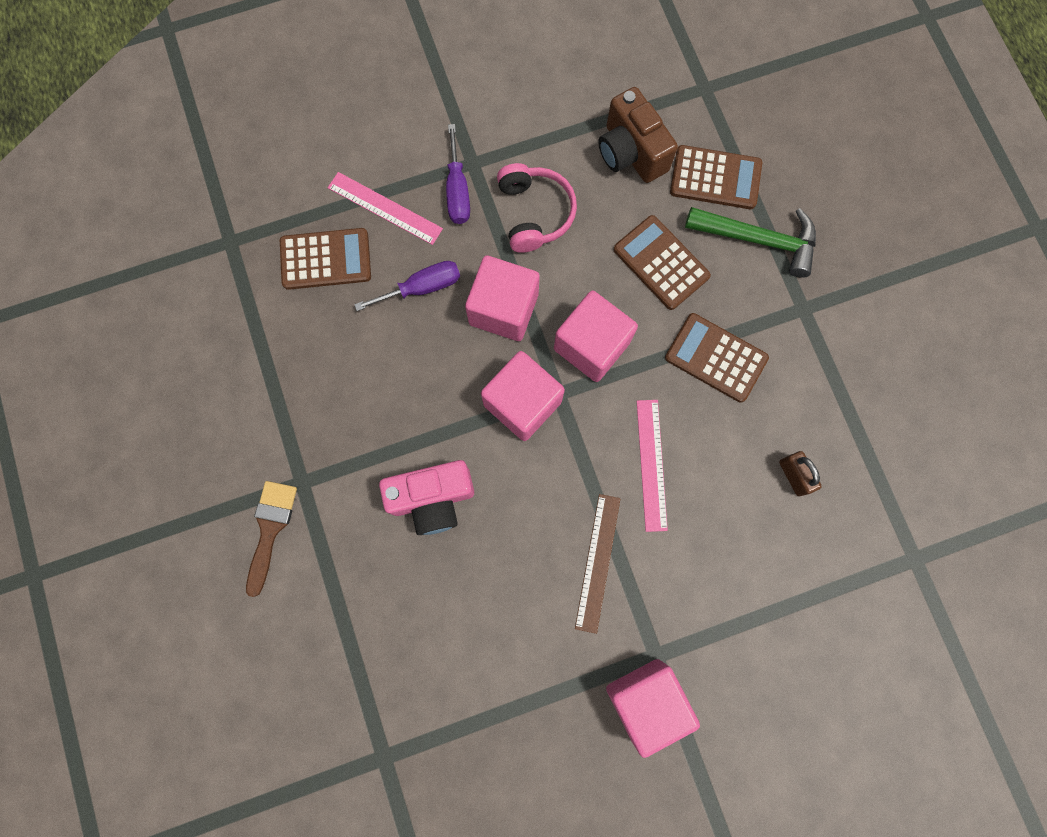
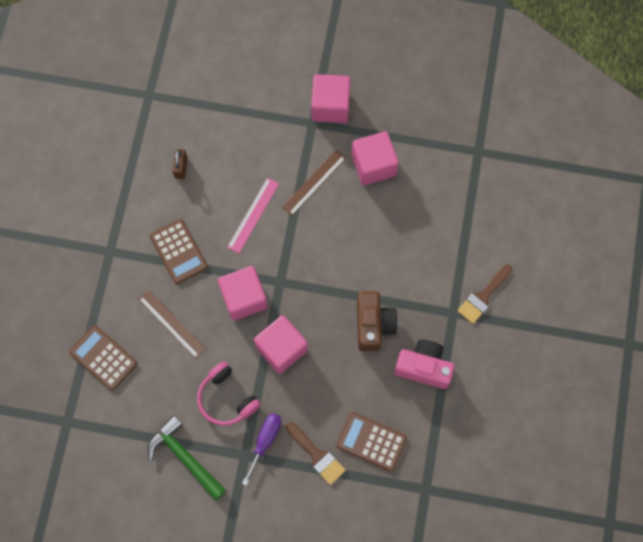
camera: 150 degrees left, 5 degrees down
(384, 208) = (317, 455): pink ruler -> brown brush
(422, 287) = (322, 389): purple screwdriver -> none
(433, 499) = (384, 263): pink camera -> pink camera (423, 367)
(522, 403) = (303, 287): pink cube -> pink cube (373, 165)
(535, 213) = (226, 398): pink headphones -> pink headphones turned 60 degrees counterclockwise
(631, 152) = (143, 404): brown camera -> brown camera (373, 325)
(661, 263) = (172, 324): brown calculator -> brown ruler
(758, 239) = (106, 305): green hammer -> green hammer (185, 457)

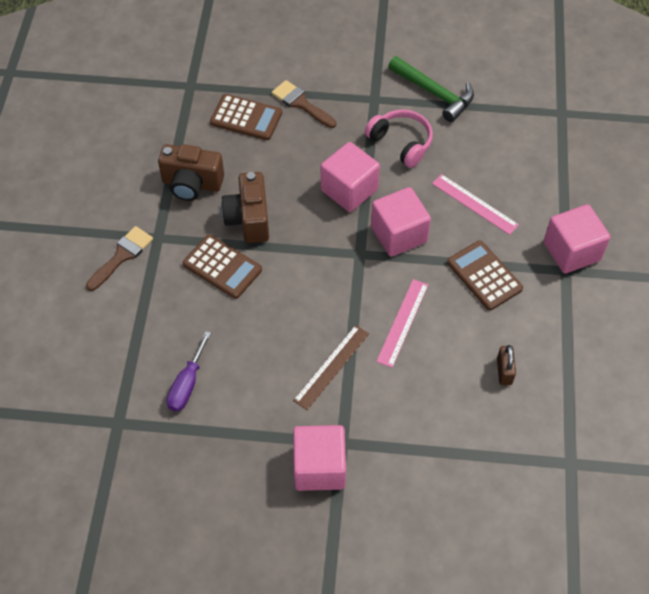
camera: 175 degrees right, 15 degrees down
(103, 358) = (541, 168): brown calculator -> brown calculator (222, 267)
(172, 324) = (474, 204): brown ruler -> pink ruler
(265, 441) = (355, 111): purple screwdriver -> purple screwdriver (187, 384)
(373, 165) = (256, 394): pink cube -> pink cube (571, 251)
(423, 367) = (192, 184): pink camera -> brown camera

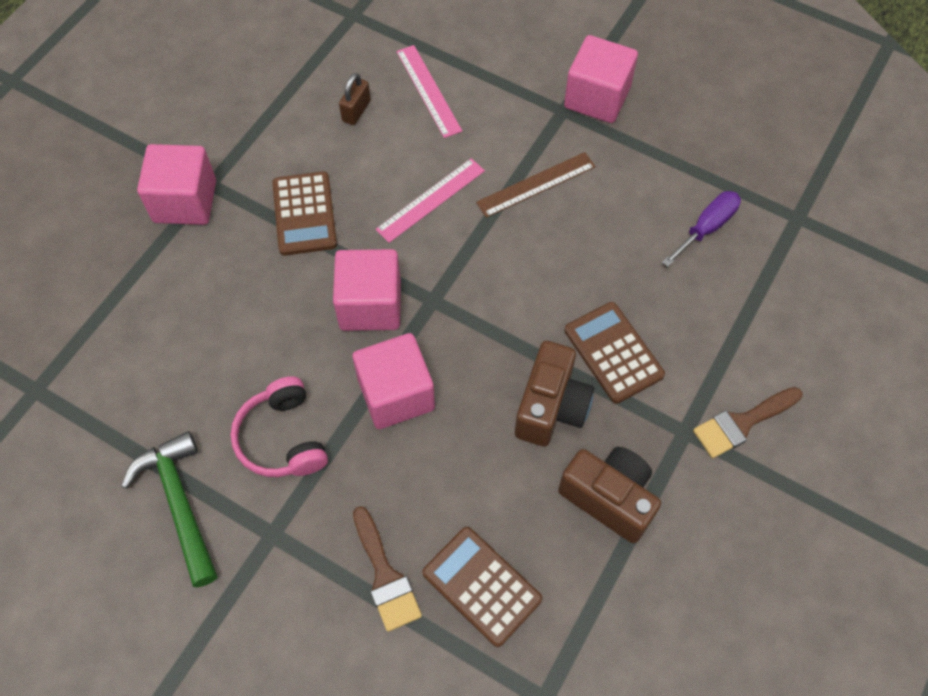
camera: 155 degrees left, 5 degrees up
(474, 204) = (250, 306): pink ruler -> pink ruler (428, 91)

